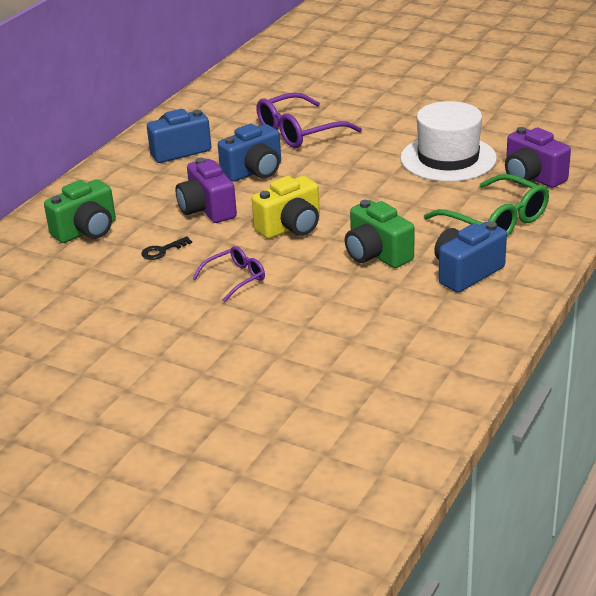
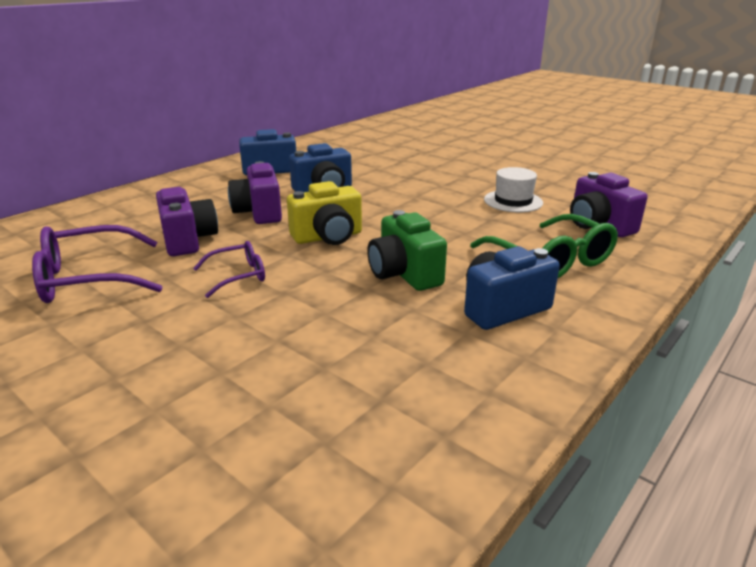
camera: 10 degrees right, 5 degrees down
(87, 231) = (136, 215): green camera -> none
(162, 251) = (188, 240): black key -> purple camera
(299, 132) = (381, 168): purple glasses -> purple glasses (89, 278)
(448, 158) = (513, 201): white hat -> white hat, size x0.61

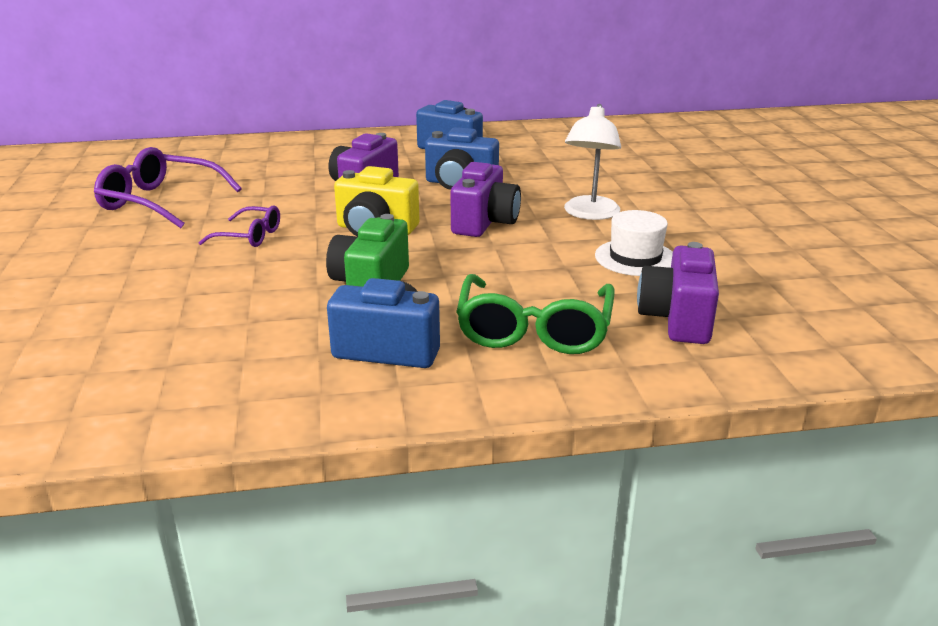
camera: 40 degrees right, 0 degrees up
(188, 240) = (269, 194): purple camera -> purple camera (484, 223)
(439, 185) = (590, 214): none -> white lamp

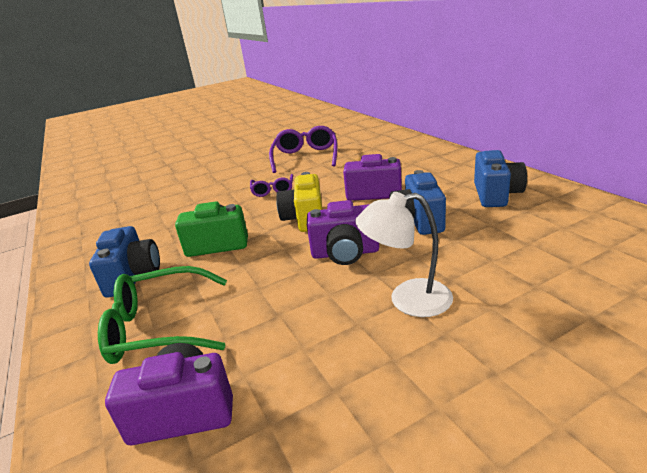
camera: 75 degrees right, 0 degrees up
(635, 258) = (316, 353): white hat -> none

